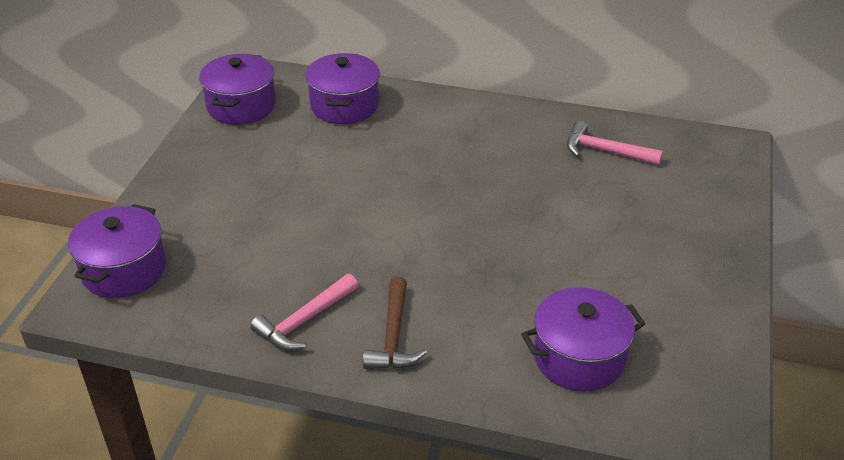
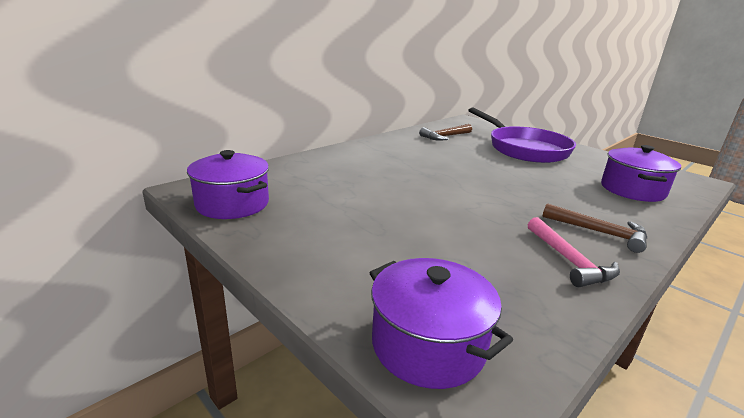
camera: 60 degrees left, 15 degrees down
(344, 105) = (301, 173): purple pot -> none
(605, 151) = (445, 137): pink hammer -> brown hammer
(647, 231) = (523, 149): none -> purple pan

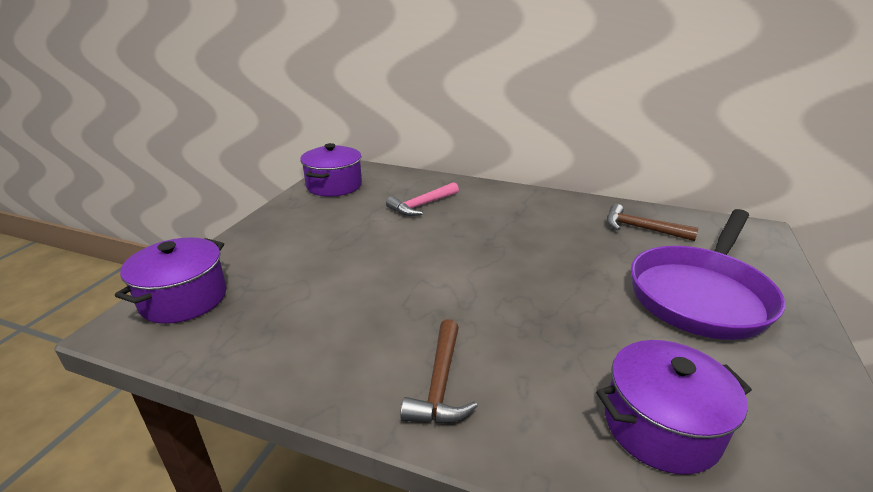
camera: 65 degrees right, 5 degrees up
(569, 261) = (345, 360): pink hammer -> pink hammer (422, 205)

